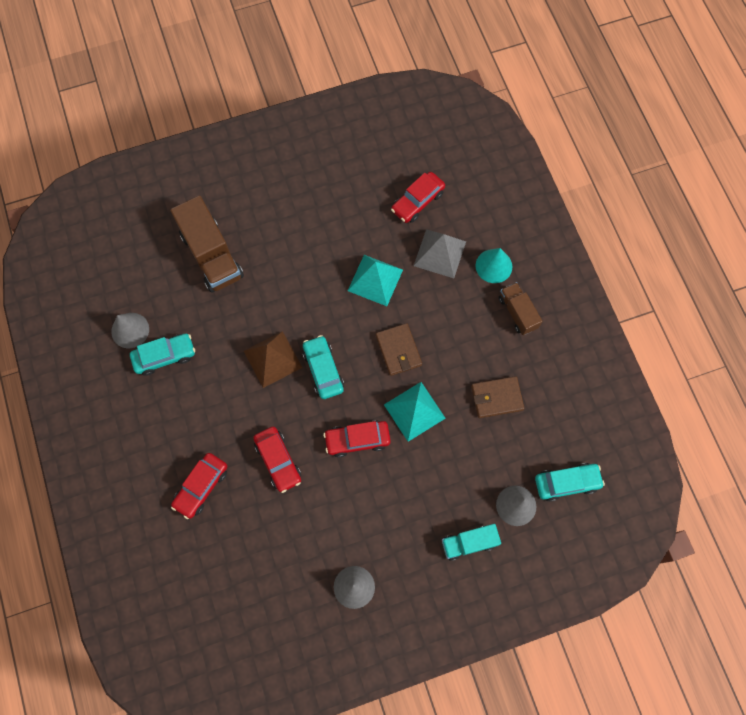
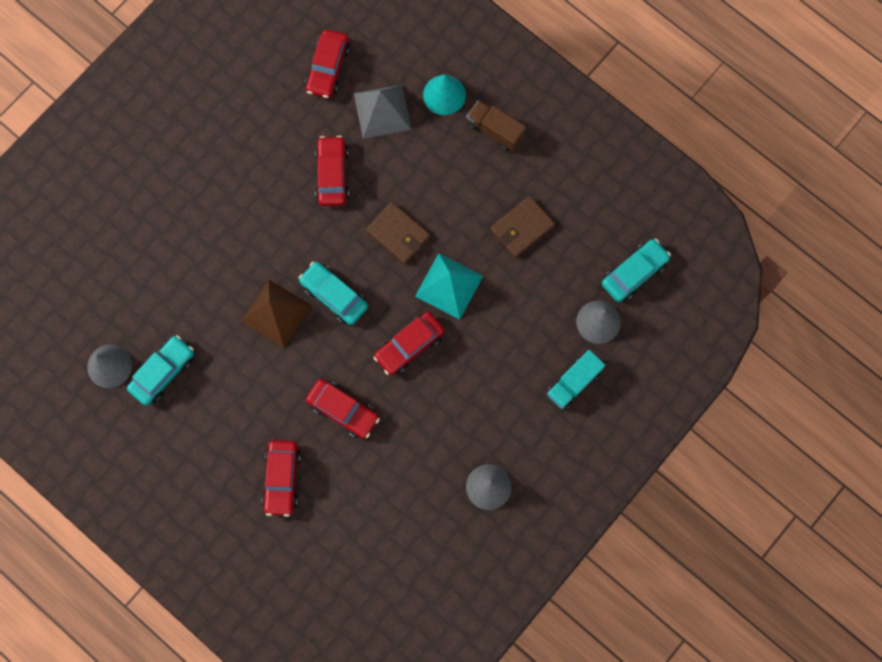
camera: 30 degrees left, 5 degrees up
(211, 255) = (146, 241): brown truck -> none
(375, 280) = (332, 175): turquoise pyramid -> red car

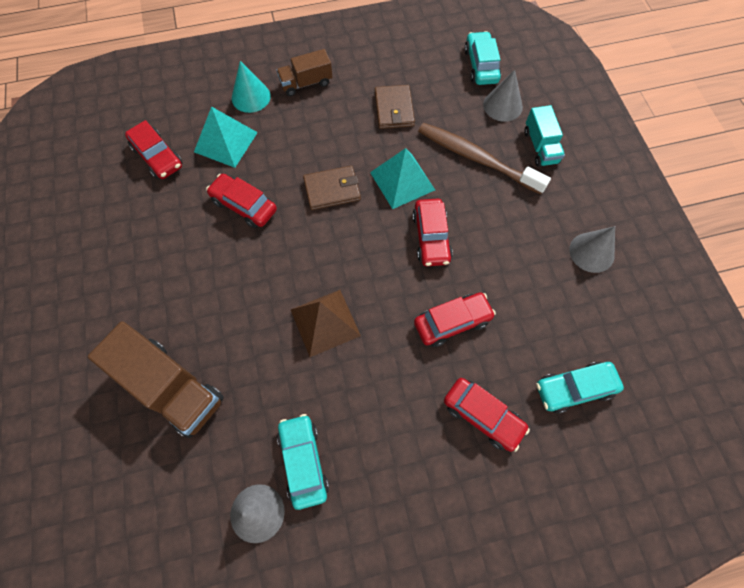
camera: 55 degrees left, 10 degrees down
(151, 240) = (171, 387): none -> brown truck
(334, 295) = (345, 267): turquoise car -> turquoise car (574, 389)
(382, 111) = (225, 142): grey pyramid -> turquoise pyramid
(519, 334) = (476, 158): none -> brown toothbrush

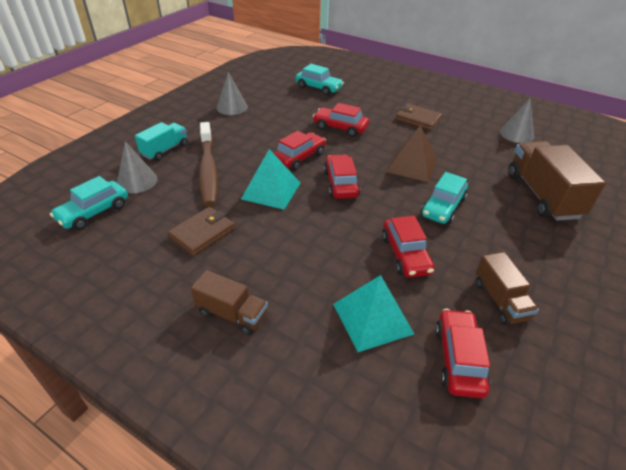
camera: 135 degrees left, 25 degrees down
(153, 219) = (500, 300): none -> brown truck
(251, 97) = (300, 346): turquoise cone -> none
(303, 462) = (477, 134): turquoise car -> turquoise car (443, 207)
(332, 190) = (325, 218): brown wallet -> brown wallet (418, 119)
(482, 416) = (370, 102): red car -> red car (340, 184)

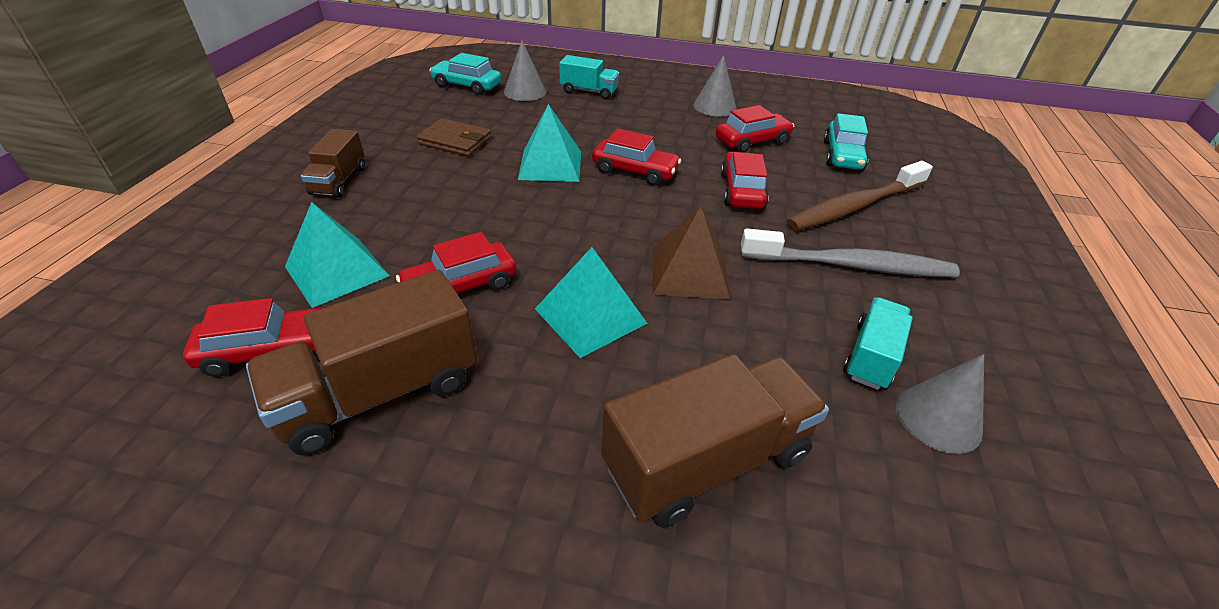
camera: 70 degrees right, 0 degrees up
(208, 169) = (568, 121): brown toothbrush -> brown toothbrush (855, 206)
(340, 184) = (595, 212): red car -> red car (752, 141)
(418, 119) = (850, 265): brown wallet -> grey toothbrush
(443, 207) = (590, 316): turquoise car -> turquoise pyramid
(481, 136) = (871, 357): none -> turquoise truck
(500, 300) = (380, 392): brown truck -> brown truck, size x1.75

